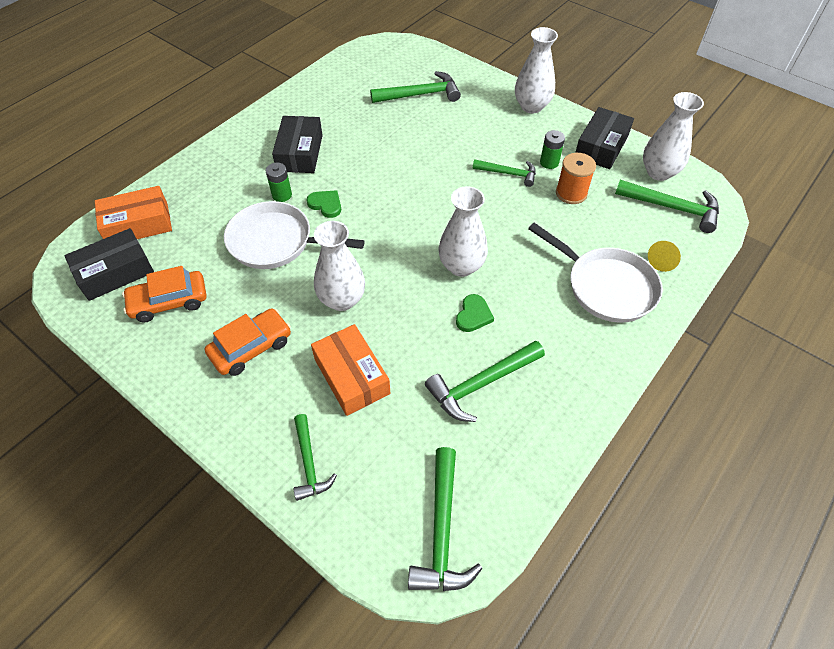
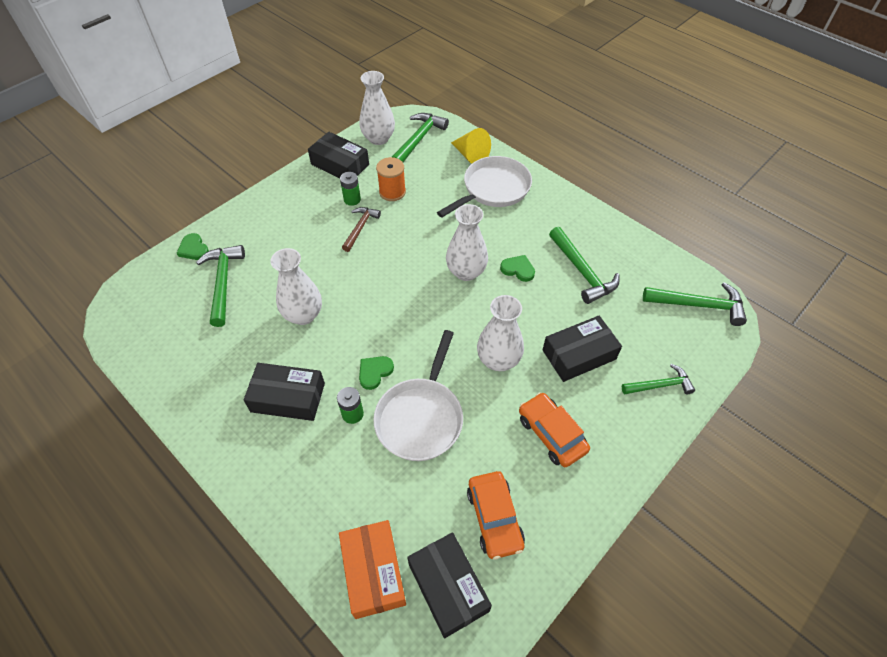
camera: 85 degrees left, 0 degrees up
(351, 376) = (579, 354): orange box -> black box
(456, 71) = (193, 249): none -> green heart
(508, 174) = (360, 228): green hammer -> brown hammer
(531, 106) = (272, 200): white vase -> white vase (303, 315)
(663, 260) = (470, 155): yellow cone -> yellow cone, size x1.50

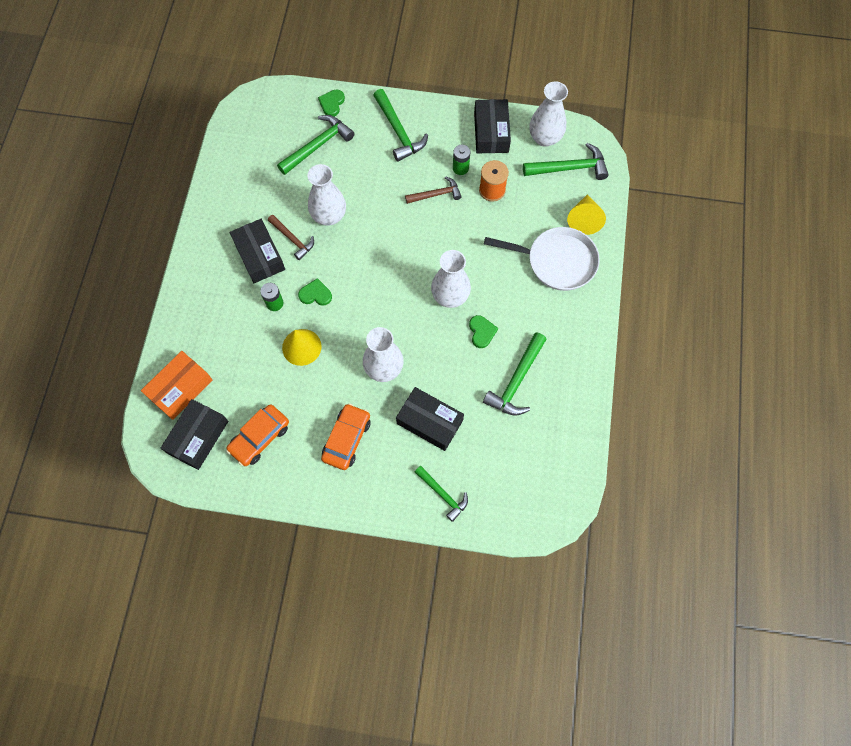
camera: 55 degrees right, 15 degrees up
(298, 358) = (292, 239): none -> brown hammer
(421, 417) = (301, 347): white pan -> yellow cone
(698, 305) = (548, 489): green hammer -> green hammer (398, 131)

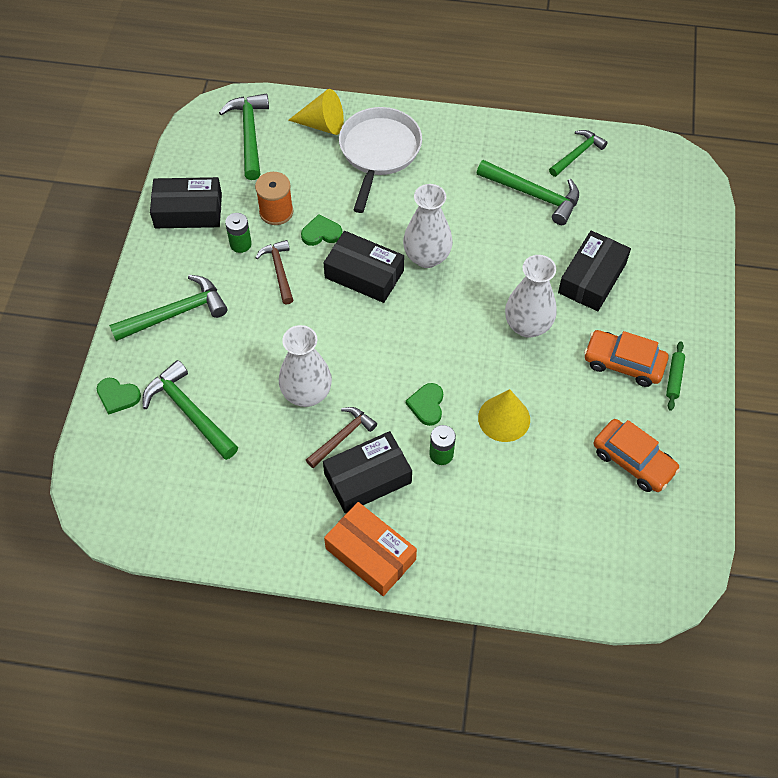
camera: 90 degrees left, 10 degrees down
(180, 388) = (574, 566): orange box -> orange box (370, 554)
(198, 437) = (641, 537): black box -> black box (364, 274)
(331, 477) = (674, 378): none -> green rolling pin
(442, 494) = (677, 266): green hammer -> green hammer (577, 154)
(481, 332) = (473, 226): green heart -> green heart (321, 233)
(545, 138) = (203, 156): white vase -> none

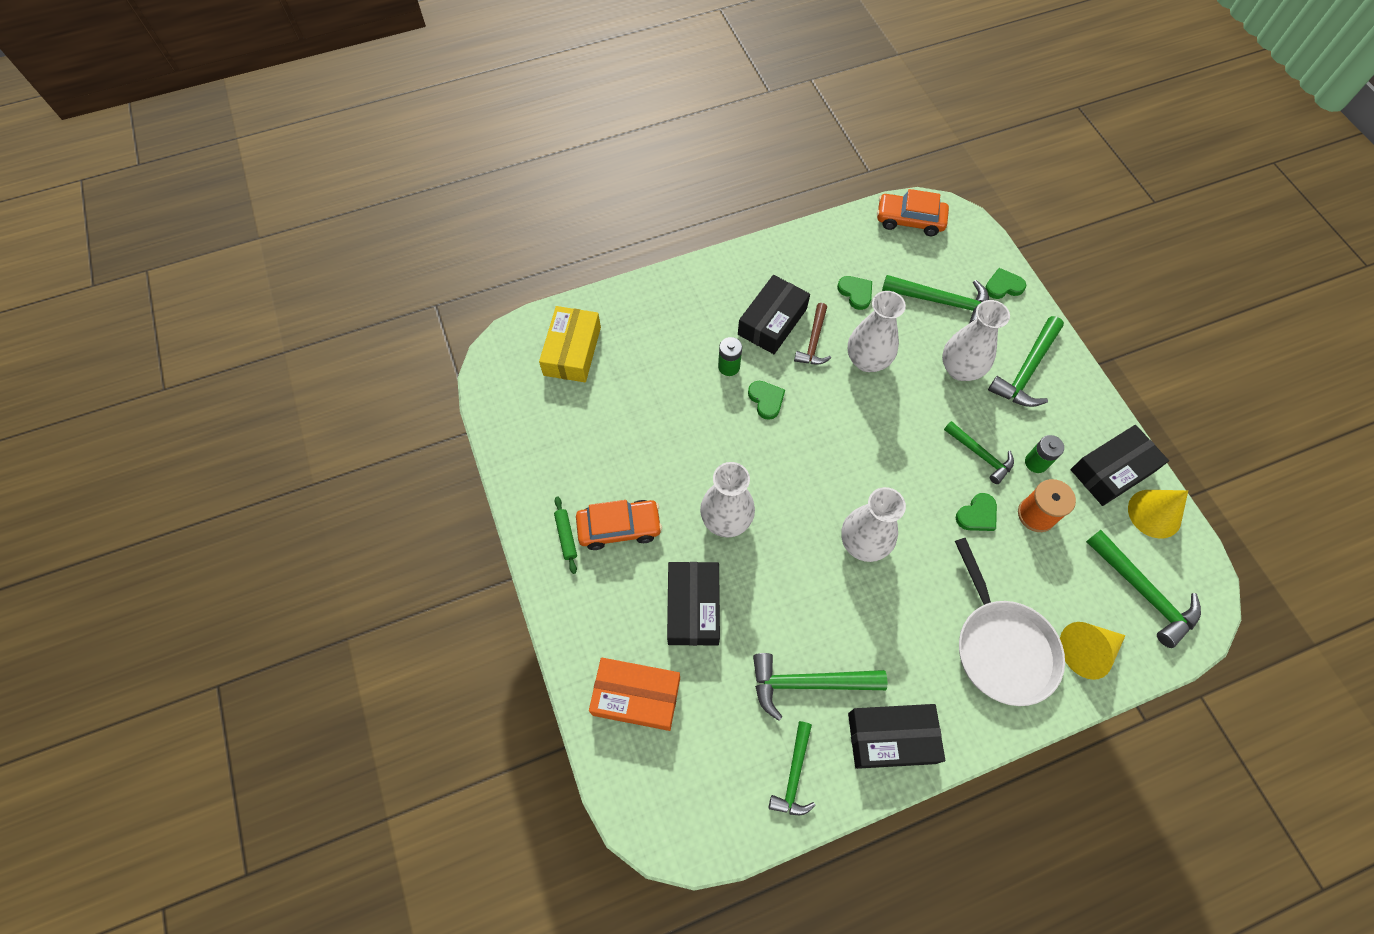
camera: 150 degrees right, 5 degrees up
(231, 343) = (960, 369): none -> white vase
(262, 464) = (856, 293): none -> green heart
(279, 271) = (980, 455): brown hammer -> green hammer
(364, 274) = (905, 492): black box -> black box (891, 738)
(370, 554) = (733, 273): orange box -> orange box (636, 696)
(504, 418) = (696, 421): yellow cone -> yellow cone (1154, 513)
(591, 553) = (572, 351): none -> yellow box
(633, 461) = (570, 439): orange car -> orange car (909, 220)

